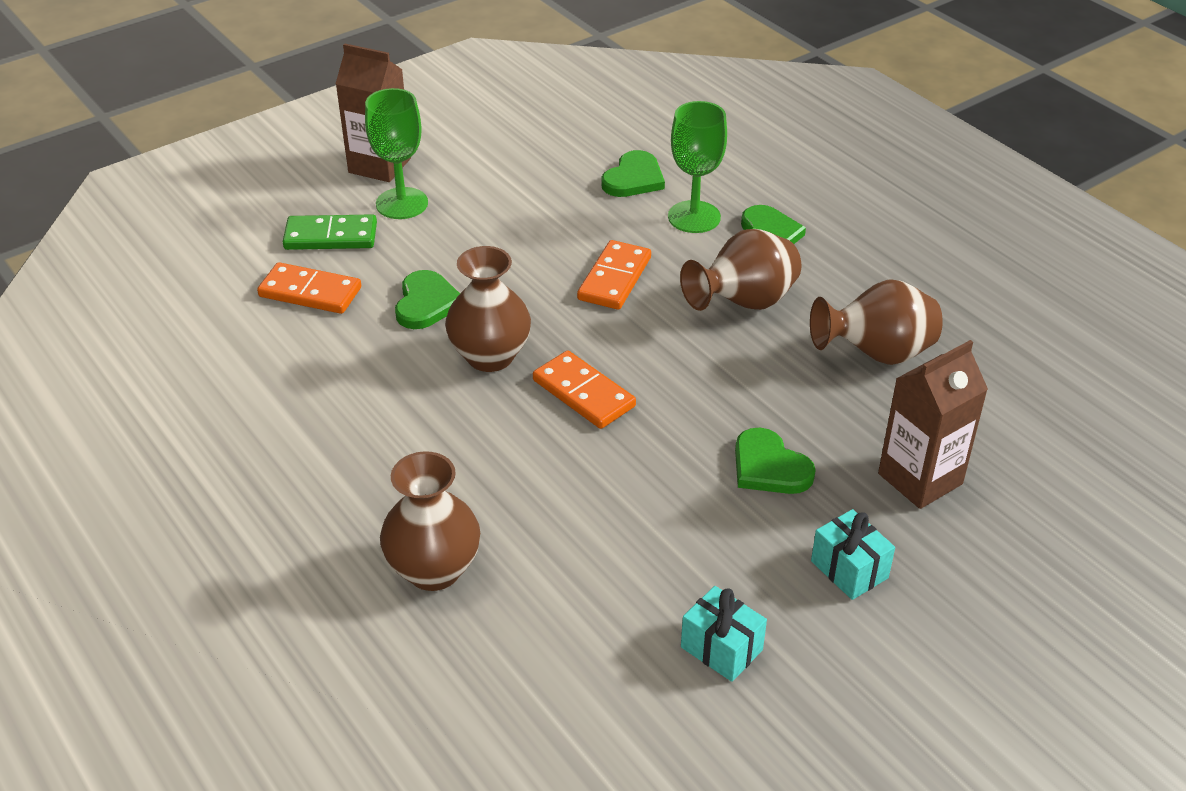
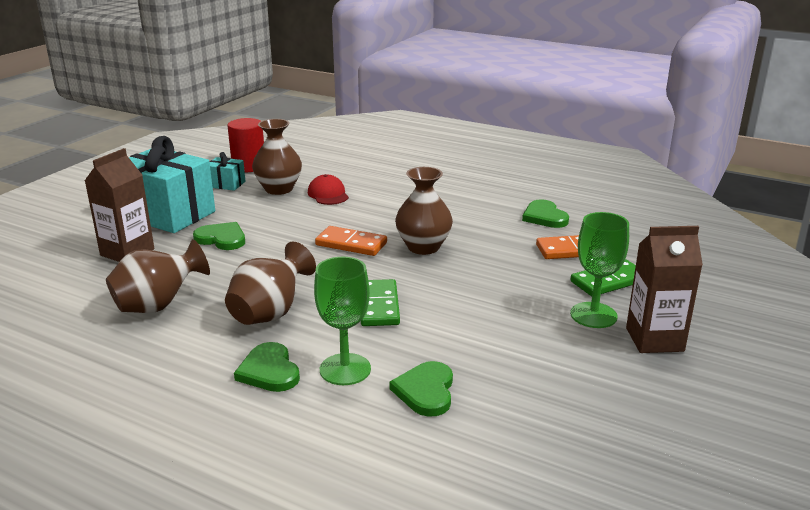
camera: 155 degrees right, 15 degrees down
(426, 303) = (493, 262): green heart -> green heart (544, 217)
(434, 569) = (372, 178): brown vase -> brown vase (279, 189)
(545, 540) = (328, 194): none -> red cap
(615, 279) = (379, 306): orange domino -> green domino
(652, 717) = (249, 166): none -> red cylinder
(849, 569) = (168, 214): turquoise gift -> turquoise gift, size x2.22

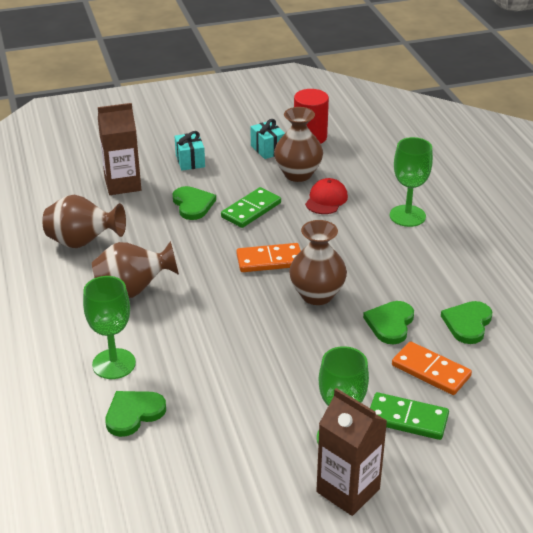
camera: 45 degrees right, 10 degrees up
(168, 214) = (190, 161): turquoise gift -> turquoise gift, size x0.45
(269, 371) = (73, 335): green heart -> green heart (390, 324)
(351, 244) = (269, 260): orange domino -> orange domino turned 75 degrees counterclockwise
(379, 306) = (206, 328): green domino -> green domino (251, 210)
(402, 181) = (407, 216): none -> green goblet

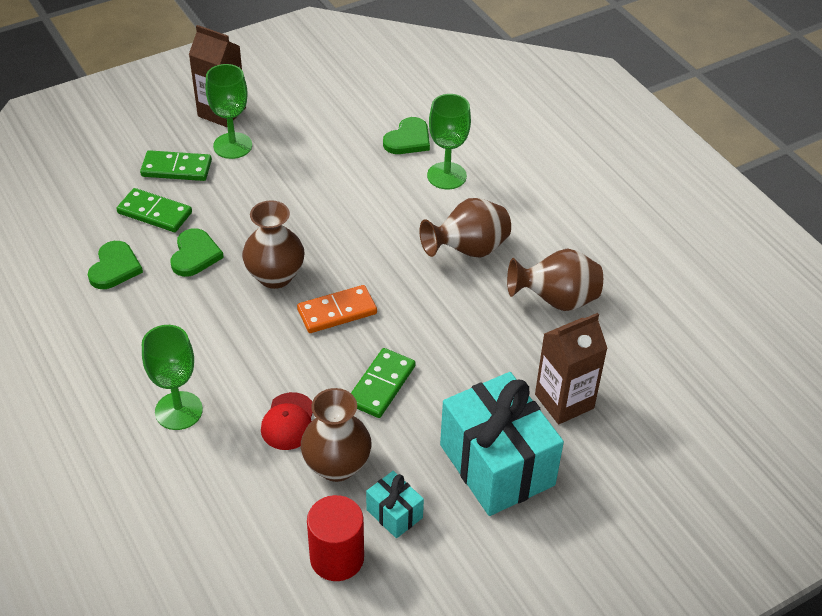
camera: 165 degrees right, 10 degrees up
(190, 161) = (497, 465): turquoise gift -> turquoise gift, size x2.22
(193, 204) = (458, 381): green heart -> none
(430, 371) = (155, 213): orange domino -> green domino

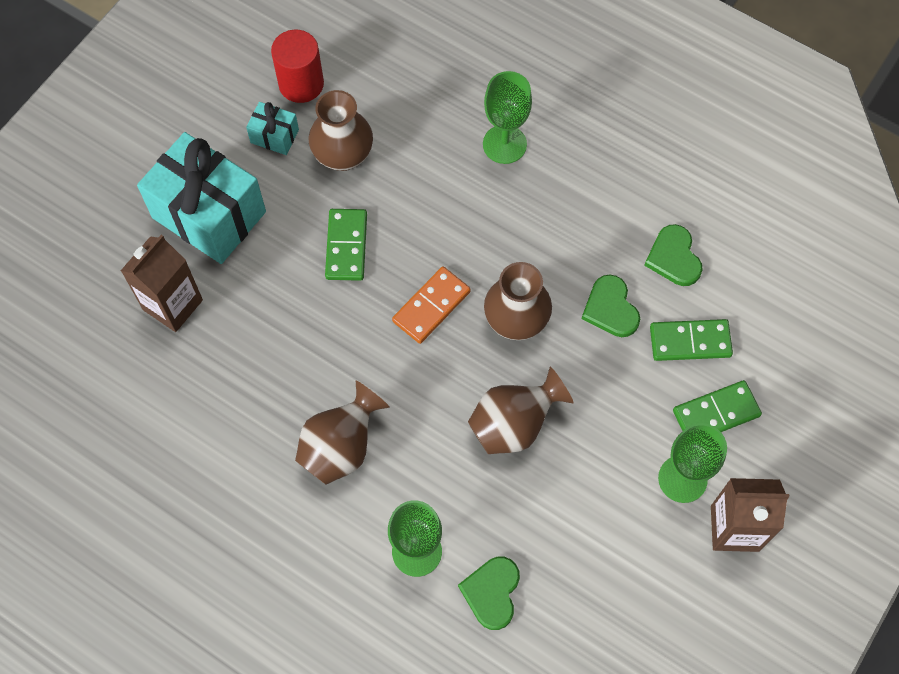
camera: 155 degrees right, 20 degrees up
(288, 421) = (406, 175): red cap -> none
(556, 300) = (222, 422): brown vase -> brown vase (513, 425)

